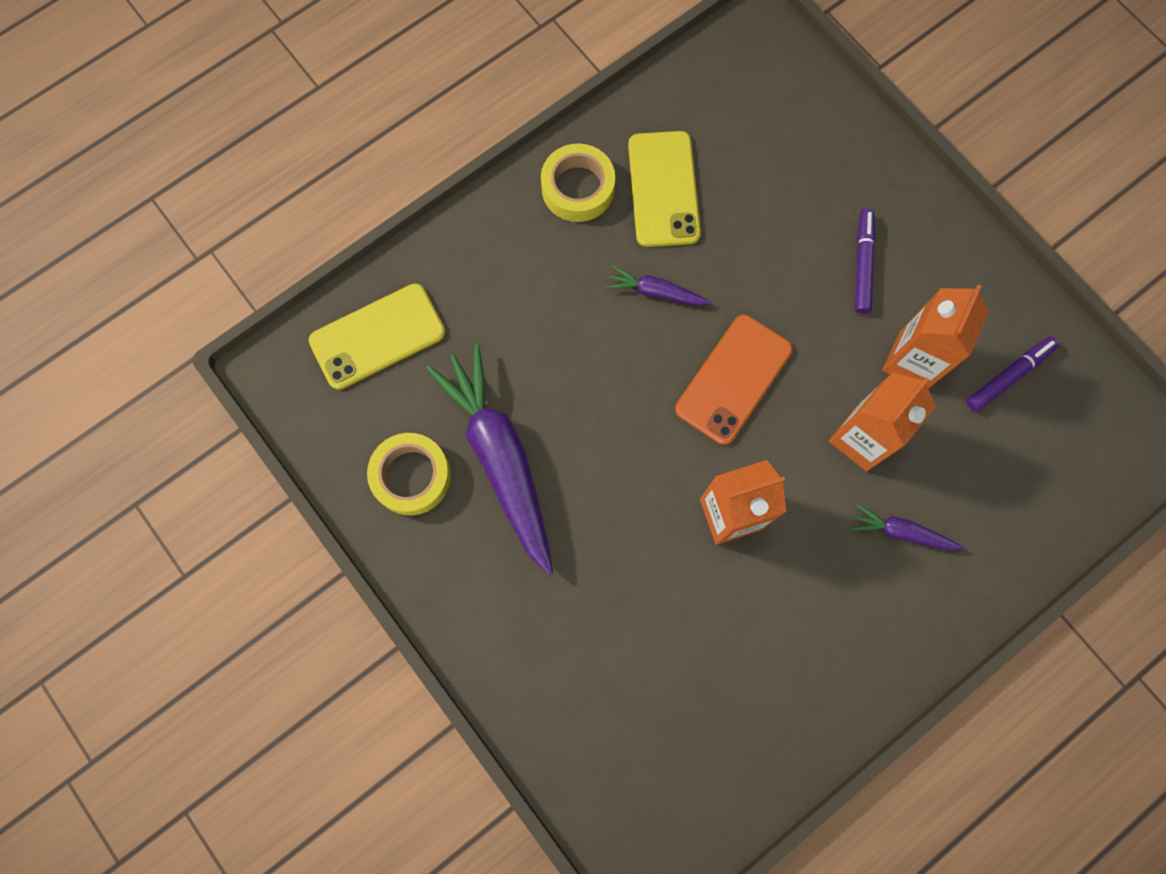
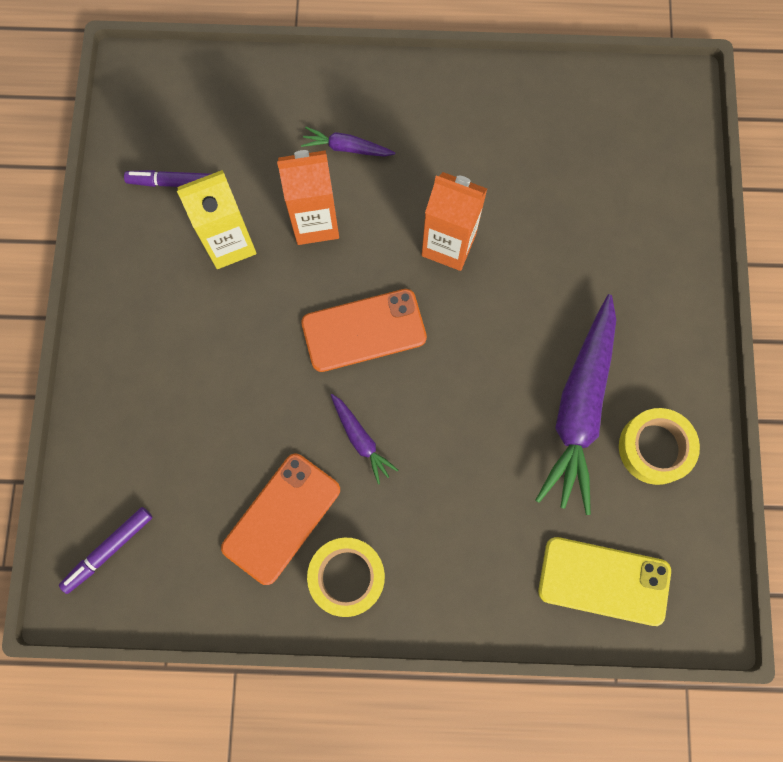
camera: 140 degrees left, 0 degrees up
(664, 189) = (281, 518): yellow phone -> orange phone
(862, 264) = (193, 336): purple marker -> purple marker (109, 550)
(901, 532) = (346, 148): purple carrot -> purple carrot turned 135 degrees clockwise
(912, 361) = (229, 243): orange carton -> yellow carton

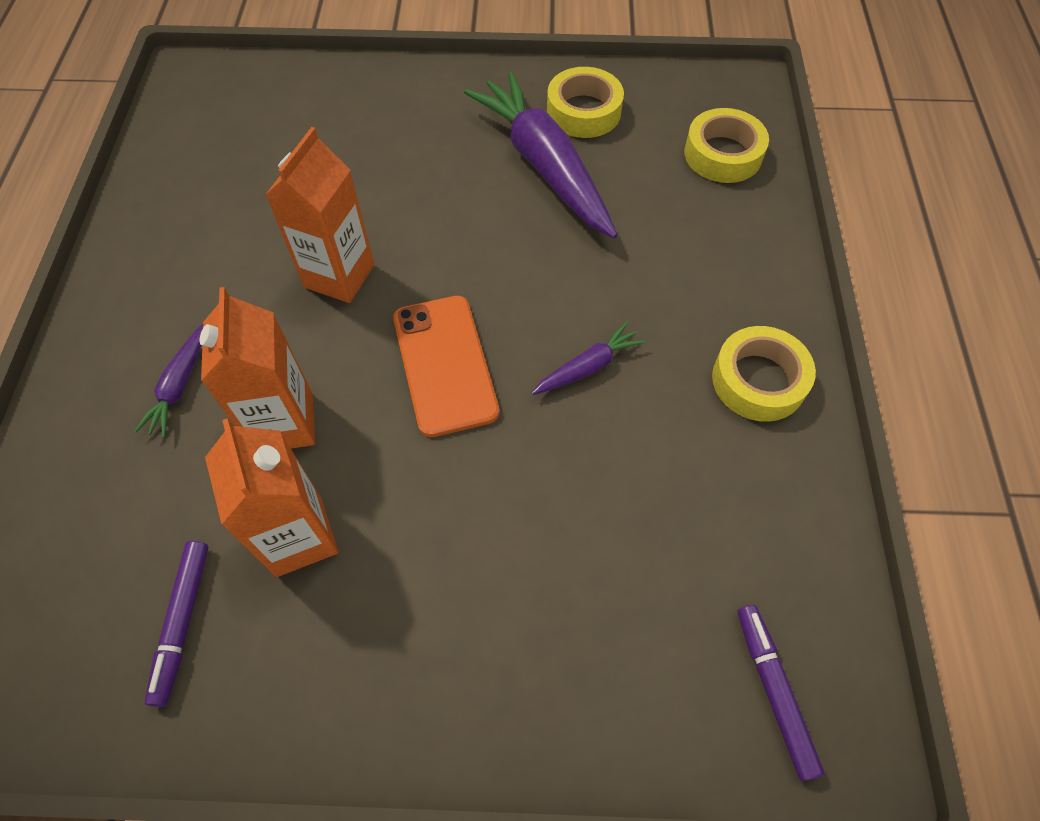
camera: 90 degrees left, 15 degrees down
(109, 550) = (773, 691): purple marker -> purple marker turned 150 degrees counterclockwise
(229, 243) = (299, 537): yellow carton -> orange carton
(281, 518) = (696, 455): orange phone -> none
(579, 409) = (544, 166): purple carrot -> purple carrot turned 135 degrees counterclockwise
(604, 580) = (723, 154): yellow phone -> yellow tape

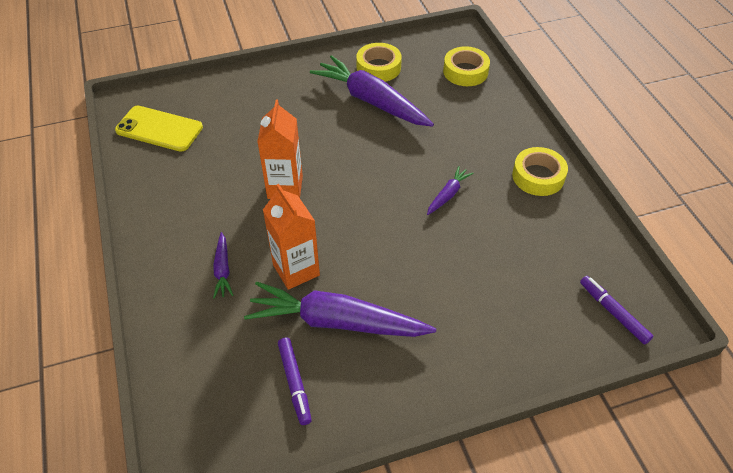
camera: 20 degrees left, 10 degrees down
(210, 128) = (159, 129): none -> yellow phone
(299, 537) = (336, 322): orange carton -> purple carrot
(444, 365) = (370, 215): orange phone -> none

